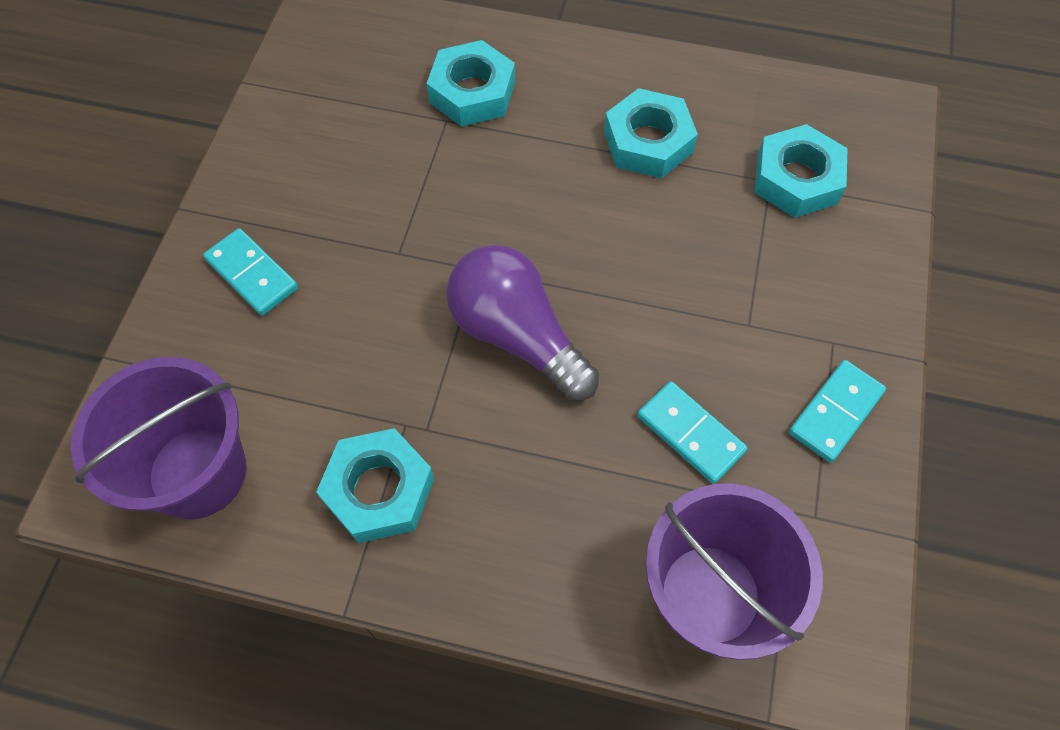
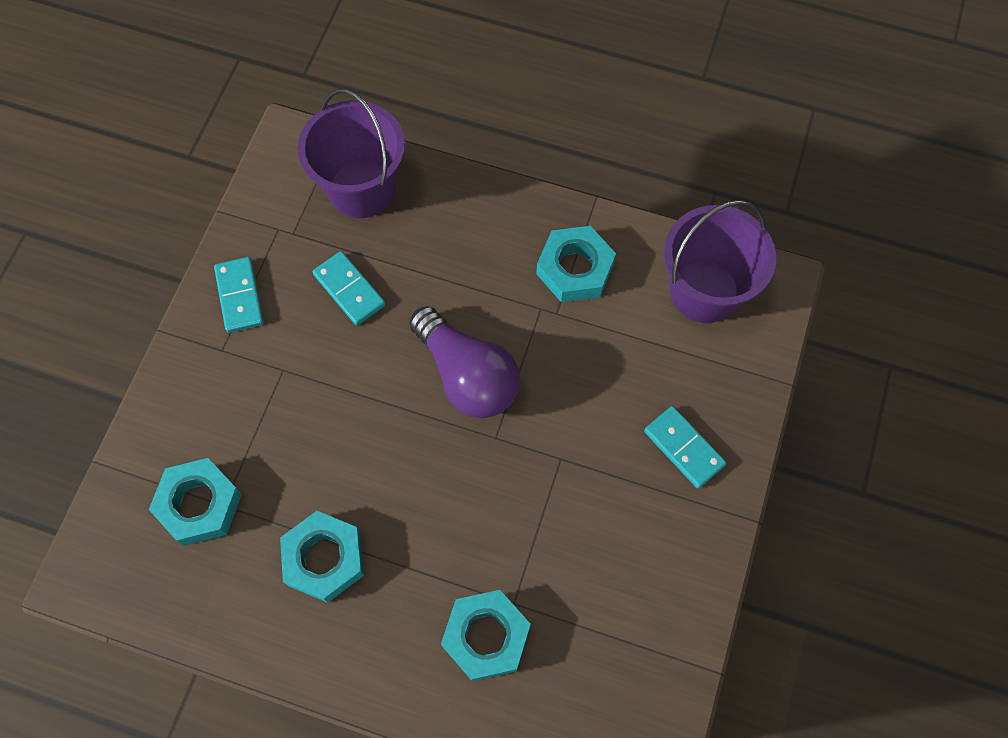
camera: 175 degrees left, 5 degrees up
(835, 412) = (239, 296): turquoise domino -> turquoise domino turned 60 degrees counterclockwise

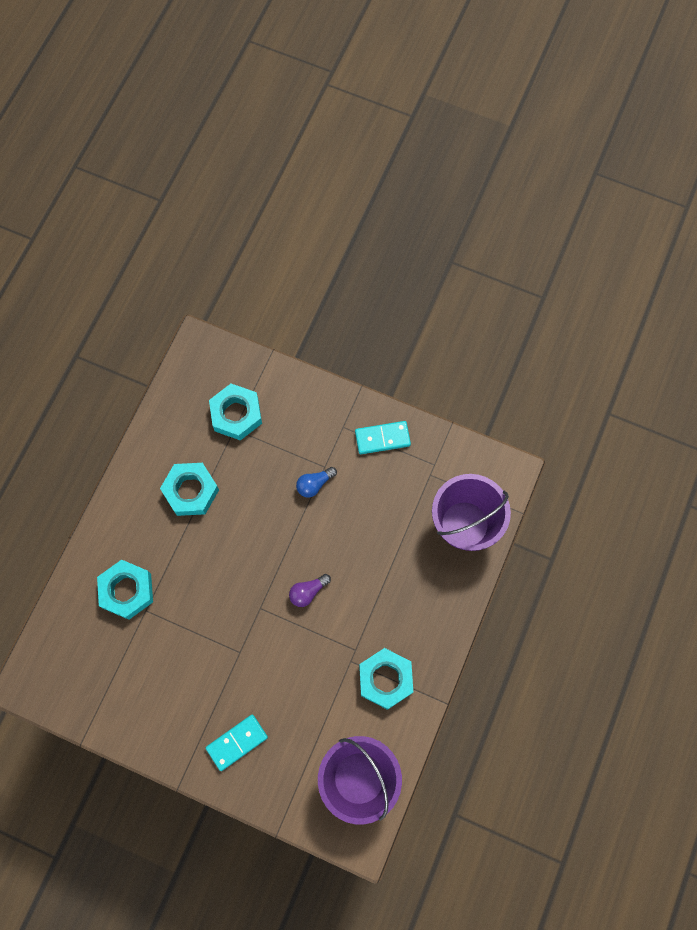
camera: 95 degrees right, 5 degrees up
(310, 380) = (314, 484): none -> blue light bulb
(349, 290) = (381, 513): turquoise domino -> none
(467, 375) = (308, 592): purple light bulb -> purple light bulb, size x0.46

